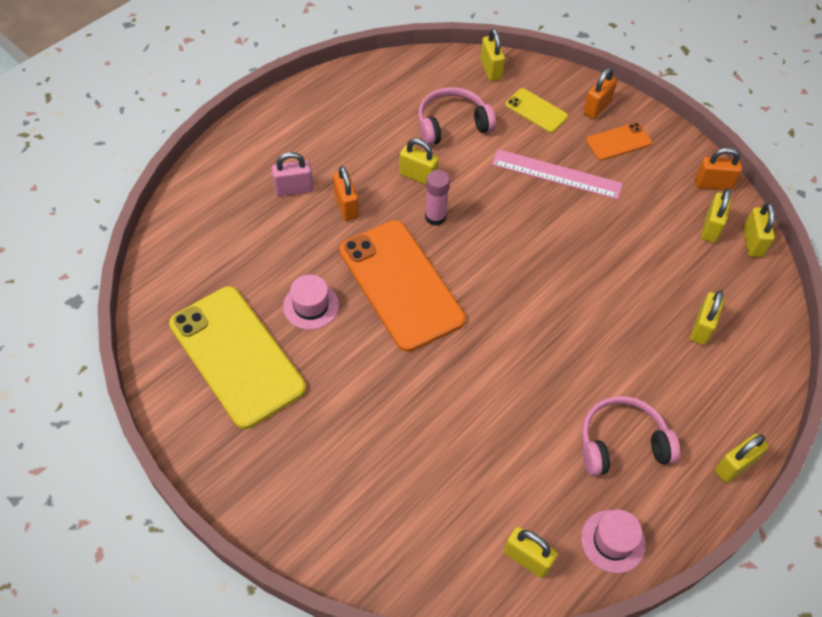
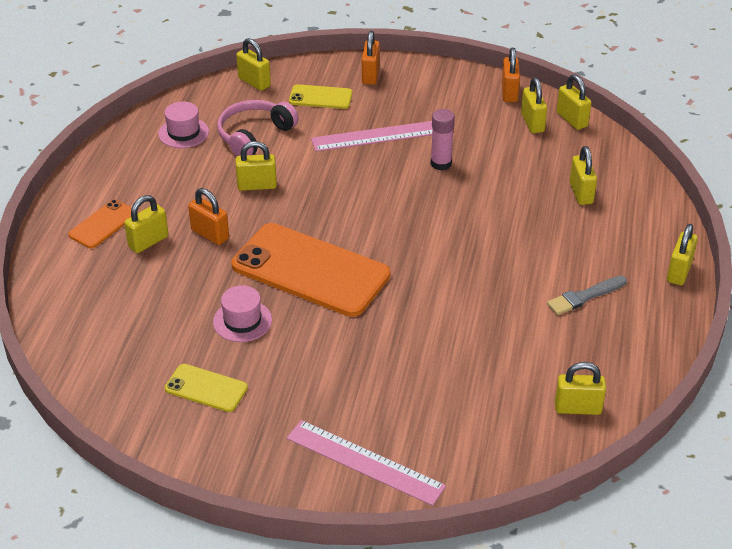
camera: 30 degrees left, 15 degrees down
(237, 356) = (206, 388): yellow phone -> yellow phone, size x0.47
(294, 189) = (148, 242): pink padlock -> yellow padlock
(306, 503) = (365, 462): none -> pink ruler
(435, 217) = (298, 209): pink glue stick -> pink glue stick (441, 163)
(613, 541) = (632, 364): pink hat -> pink hat (183, 133)
(618, 142) = (409, 93): orange phone -> orange phone (103, 224)
(621, 443) = (584, 297): pink headphones -> grey brush
(713, 184) = (509, 92): orange padlock -> orange padlock turned 60 degrees counterclockwise

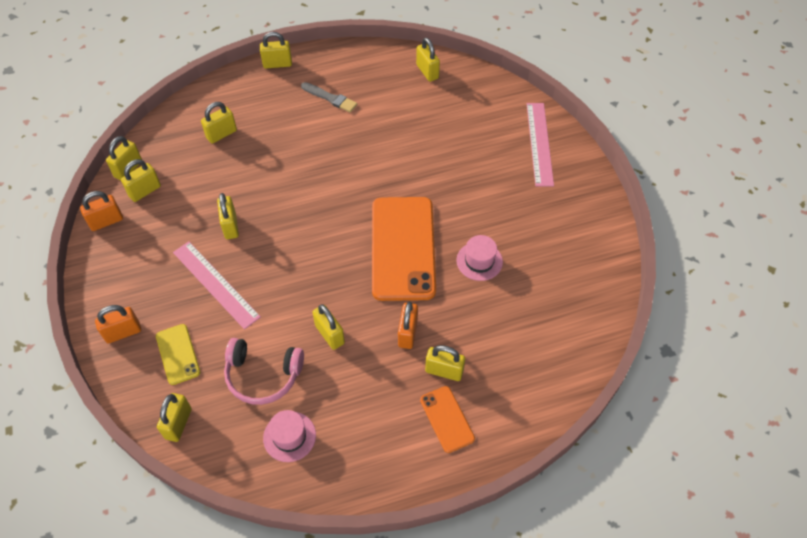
camera: 120 degrees left, 15 degrees up
(103, 224) = (447, 419): orange phone -> orange phone turned 60 degrees clockwise
(206, 388) = (550, 247): yellow phone -> none
(441, 163) = (230, 226): pink glue stick -> yellow padlock

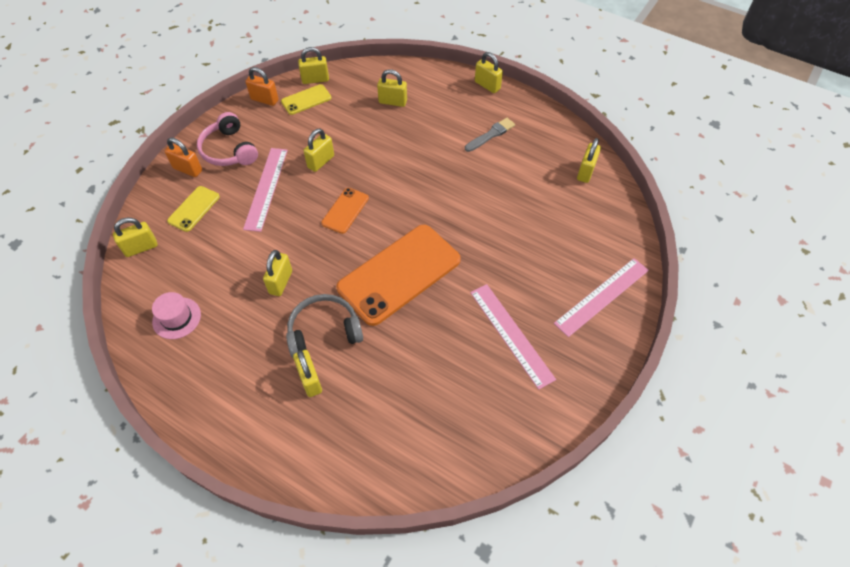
camera: 50 degrees right, 0 degrees up
(145, 191) = (306, 100): yellow padlock -> yellow phone
(263, 375) = (214, 267): pink headphones -> pink headphones (229, 150)
(330, 98) = (491, 135): grey brush -> grey brush turned 120 degrees counterclockwise
(407, 333) = (324, 331): orange padlock -> grey headphones
(447, 419) = (268, 412): orange phone -> orange phone (345, 210)
(479, 261) = (436, 334): pink hat -> none
(521, 217) = (511, 334): none -> pink ruler

